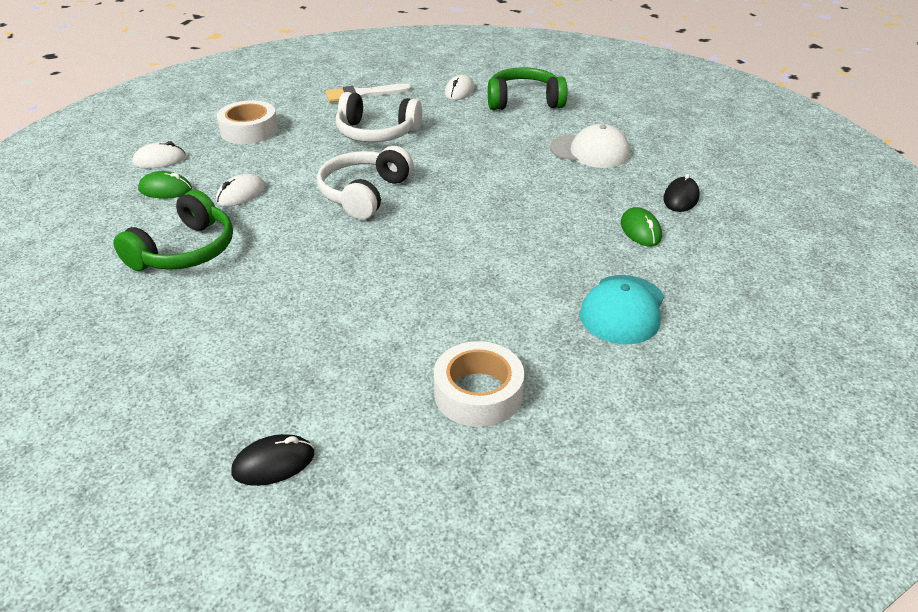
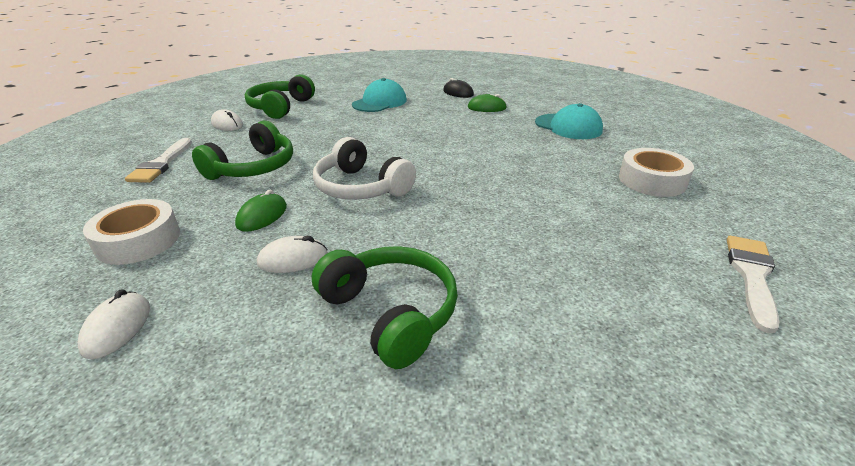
camera: 70 degrees left, 5 degrees down
(165, 190) = (216, 325): green mouse -> green mouse (262, 216)
(241, 194) = (293, 259): white mouse -> white mouse turned 75 degrees counterclockwise
(273, 463) = (751, 276): black mouse -> white brush
(376, 133) = (253, 167): white headphones -> green headphones
(590, 151) = (379, 102): white cap -> turquoise cap

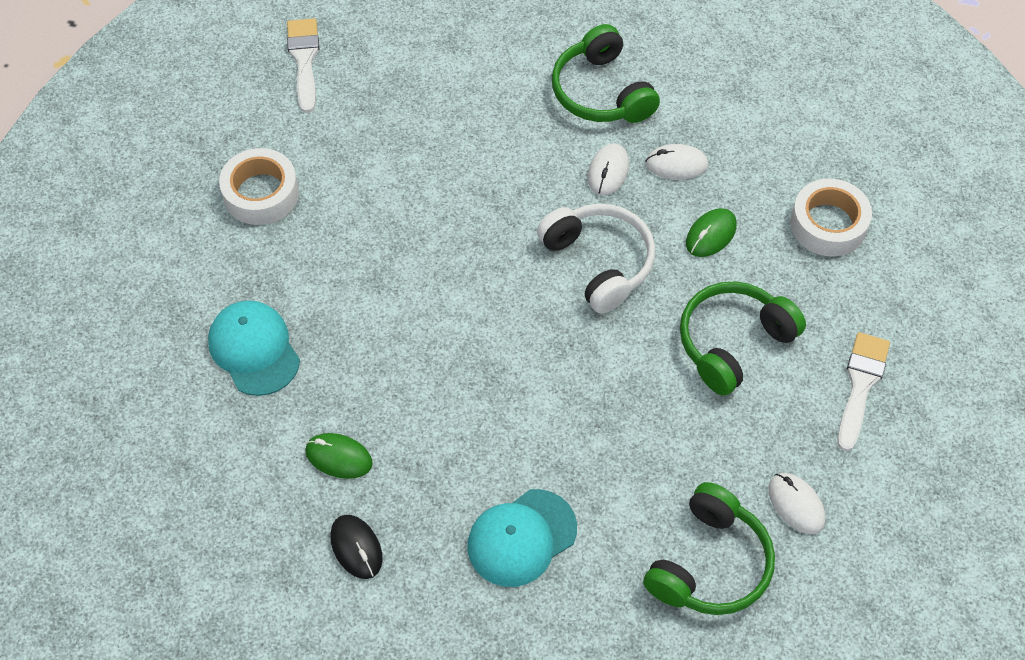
camera: 165 degrees left, 25 degrees up
(117, 328) = (804, 125): white mouse -> white mouse (608, 171)
(751, 276) = (304, 60): white brush -> white brush turned 135 degrees clockwise

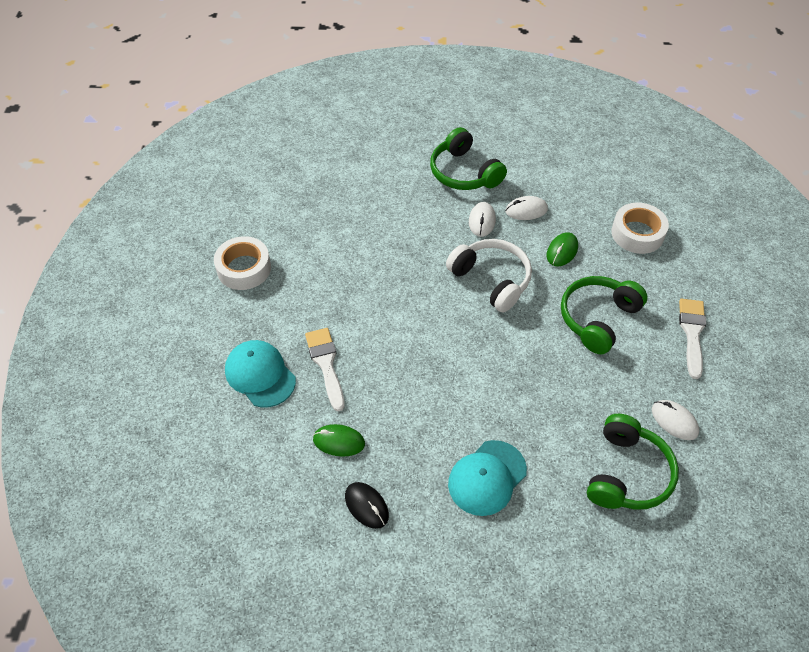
camera: 10 degrees left, 5 degrees down
(304, 60) = (257, 179): white brush -> white brush (326, 364)

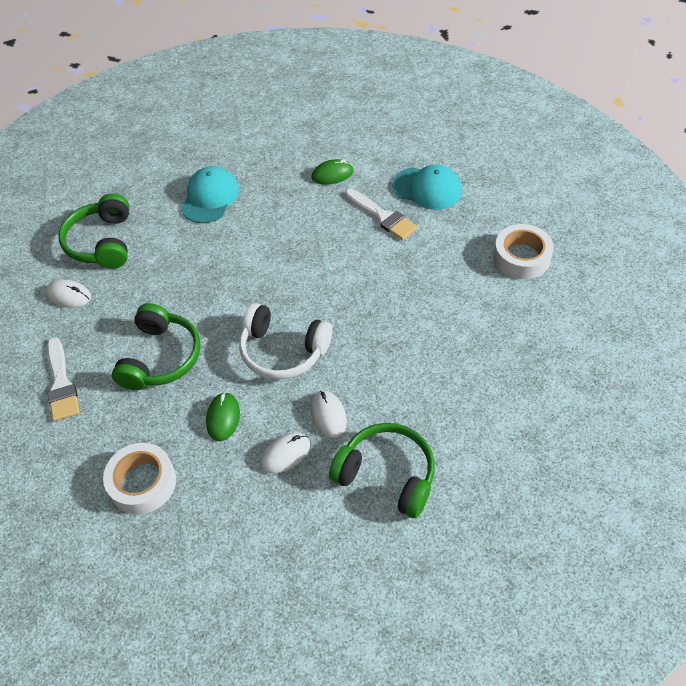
camera: 155 degrees right, 0 degrees up
(366, 506) = (286, 150): black mouse -> none

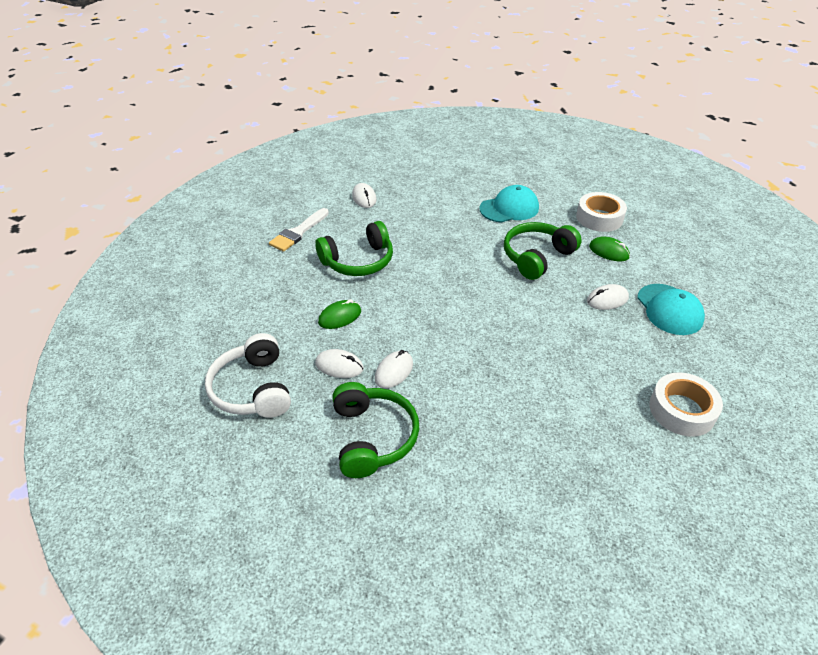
camera: 50 degrees right, 10 degrees down
(102, 242) = (418, 187): green headphones -> green headphones (537, 257)
(142, 483) = (257, 308): white tape -> white tape (599, 218)
(283, 350) = (424, 315): white headphones -> white headphones (253, 389)
(382, 216) = (607, 300): white brush -> white mouse

